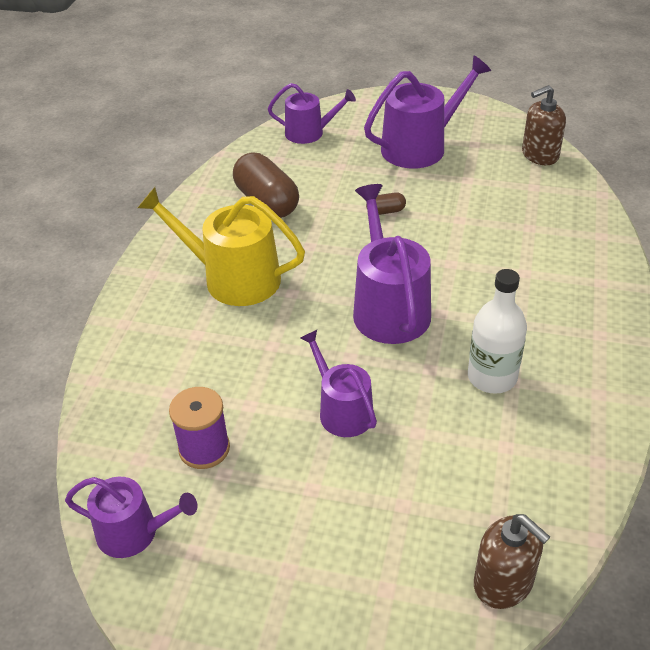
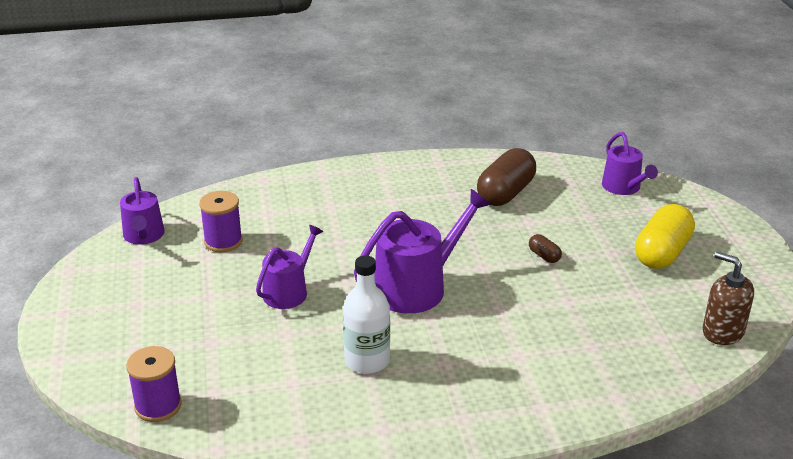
camera: 65 degrees right, 10 degrees down
(233, 278) = (400, 204): yellow watering can -> none
(420, 147) = (662, 253): purple watering can -> yellow capsule
(503, 583) = (158, 406): brown soap dispenser -> purple spool

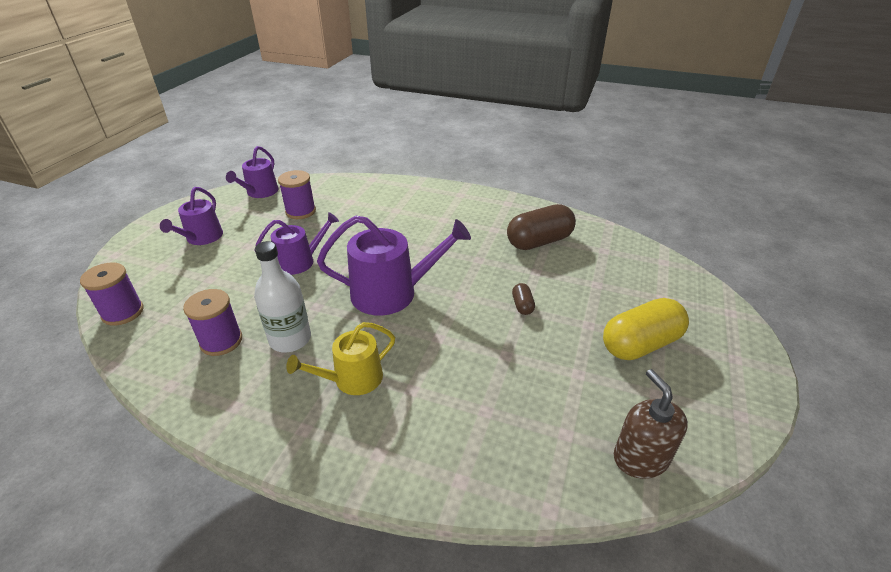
camera: 30 degrees right, 5 degrees up
(301, 388) = (221, 341): none -> purple spool
(461, 368) = (352, 379): none -> yellow watering can
(623, 187) = (652, 270): purple watering can -> purple watering can (202, 238)

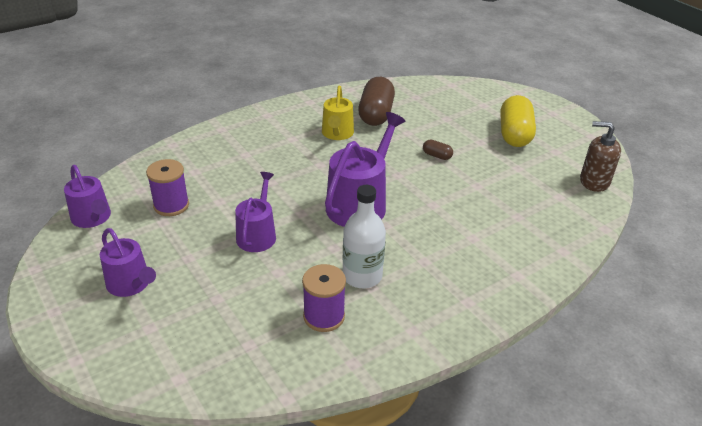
camera: 55 degrees left, 0 degrees up
(123, 312) = (205, 374): purple spool -> none
(352, 379) = (438, 260): yellow watering can -> yellow watering can (337, 133)

